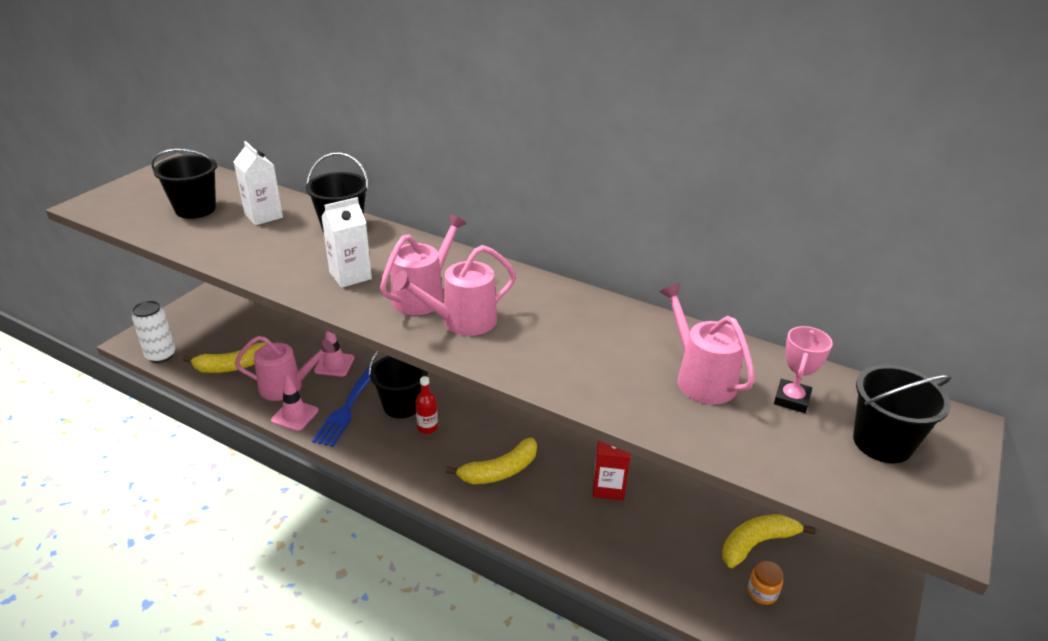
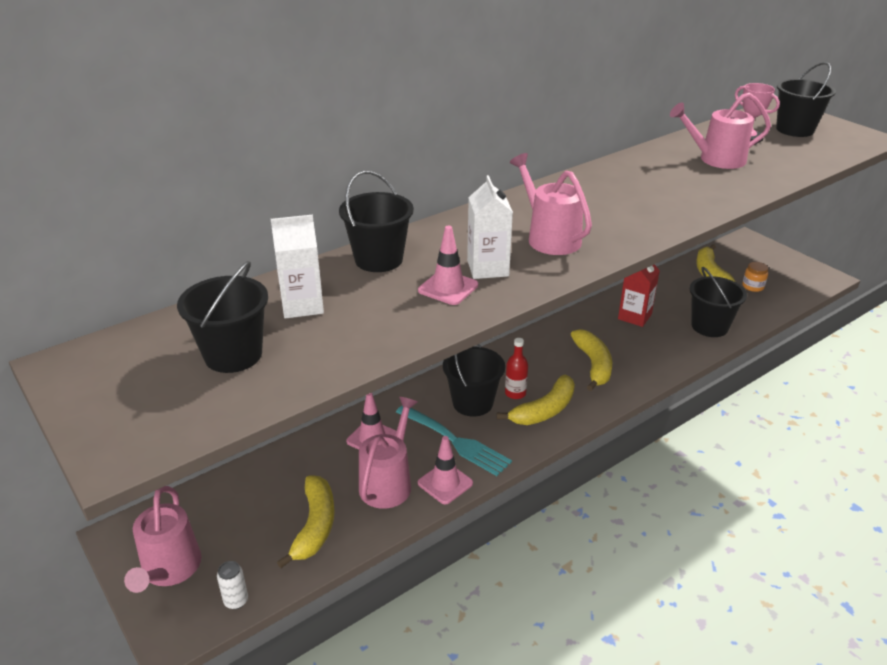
camera: 65 degrees left, 0 degrees up
(161, 355) = (236, 601): white can -> white can, size x0.56
(310, 264) = (448, 288): none -> pink traffic cone
(347, 408) = (455, 441): blue fork -> turquoise fork
(411, 451) = (544, 410): none -> yellow banana
(462, 321) = (602, 227): pink watering can -> pink watering can (169, 569)
(633, 557) = (709, 326): none -> black bucket

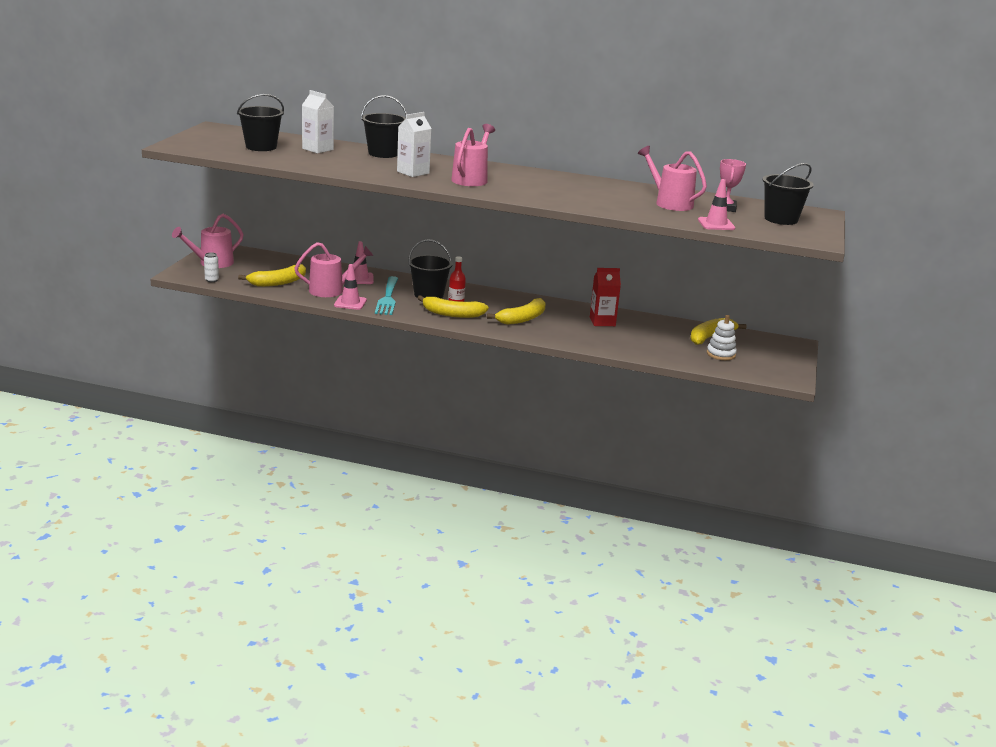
camera: 50 degrees right, 10 degrees down
(448, 288) = (379, 168): pink traffic cone -> pink traffic cone (716, 224)
(709, 326) = (634, 346): black bucket -> none
(753, 286) = (721, 354): orange jar -> white stacking toy

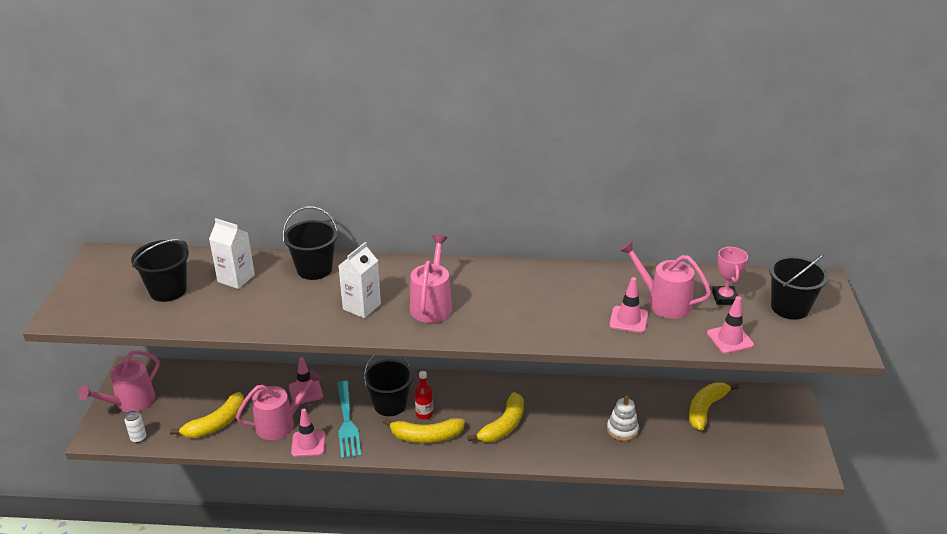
camera: 10 degrees left, 10 degrees up
(602, 321) = (587, 408): red carton -> none
(634, 206) = (628, 320): none -> pink traffic cone
(721, 354) = (727, 438): white stacking toy -> white stacking toy (622, 430)

